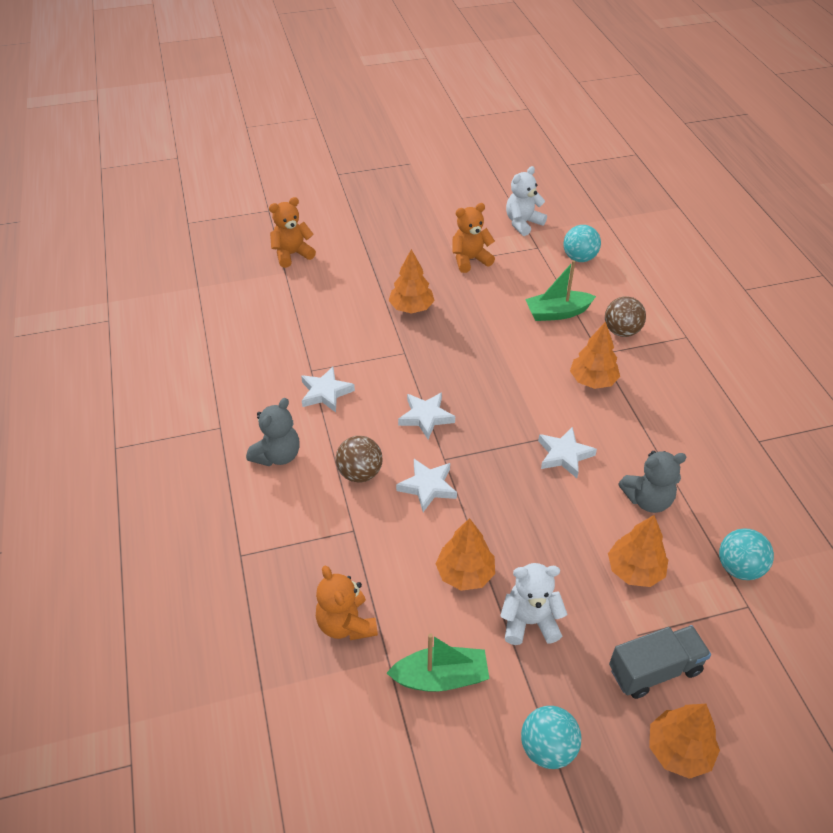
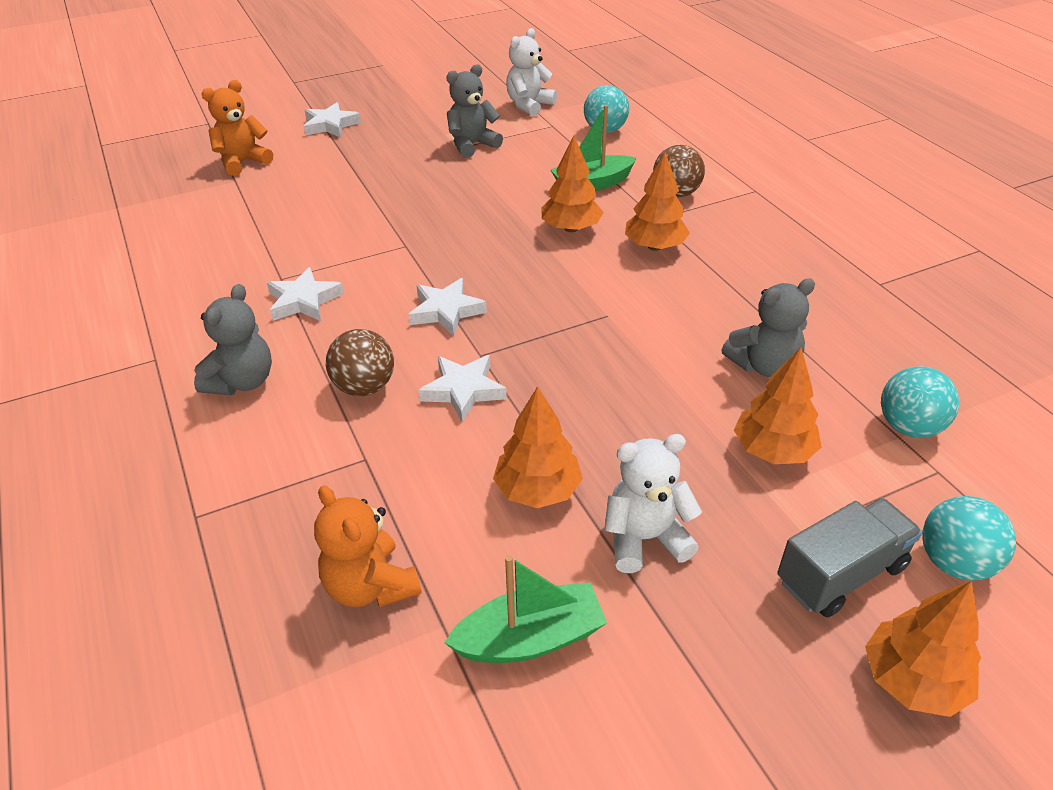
camera: 10 degrees left, 5 degrees down
(411, 308) = (406, 199): orange tree -> orange tree (571, 228)
(470, 260) = (472, 145): orange teddy bear -> grey teddy bear
(547, 748) = (717, 714): turquoise ball -> turquoise ball (954, 562)
(564, 455) = (640, 329): white star -> white star (330, 125)

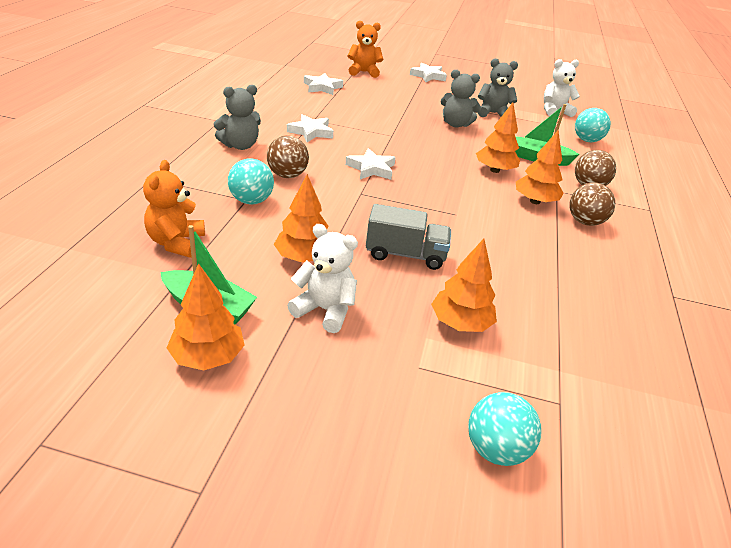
camera: 35 degrees right, 5 degrees down
(463, 390) = (330, 201): white star -> white star (322, 87)
(724, 243) = (585, 222): none -> brown ball
(763, 365) = (518, 286): grey teddy bear -> grey teddy bear (456, 124)
(841, 574) = (410, 400): grey truck -> grey truck (405, 254)
(909, 427) = (575, 370): turquoise ball -> turquoise ball (251, 201)
(912, 680) = (373, 475): orange tree -> orange tree (207, 357)

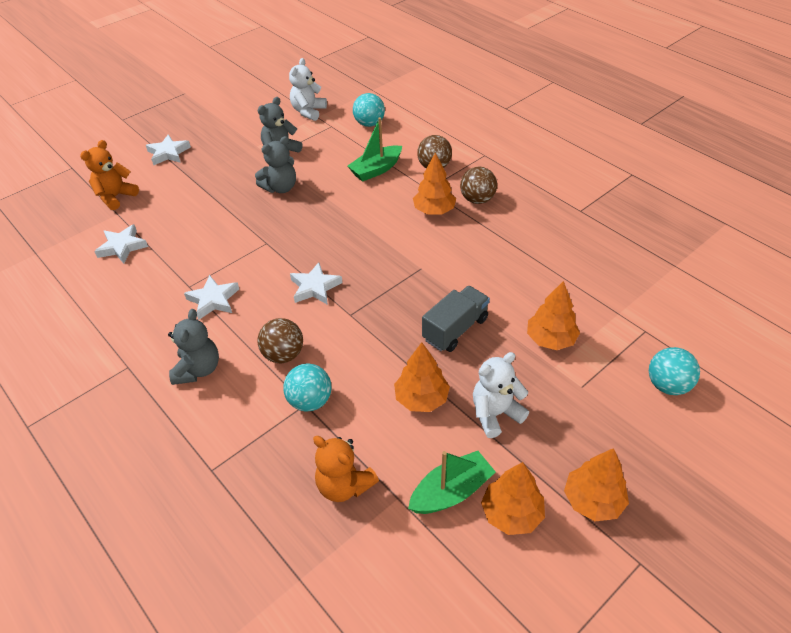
camera: 50 degrees left, 10 degrees up
(494, 170) = (374, 207): orange tree -> orange tree (593, 500)

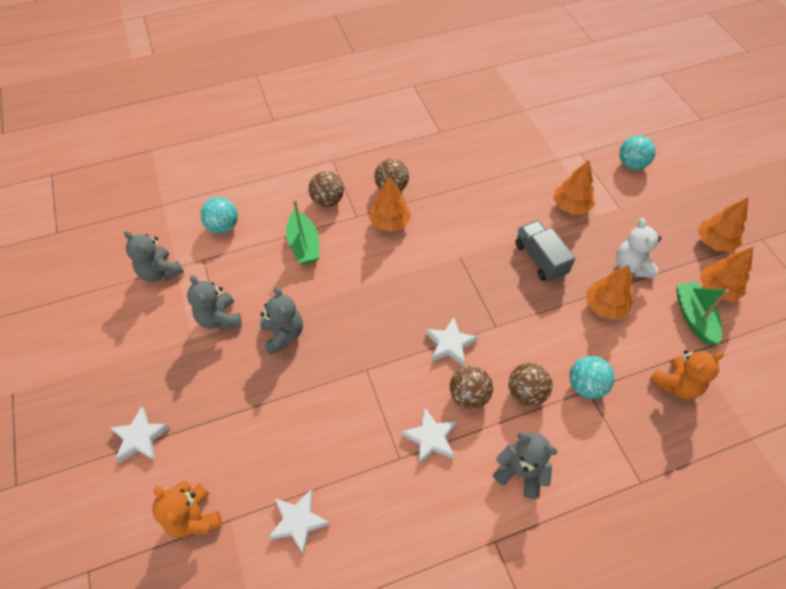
camera: 70 degrees left, 10 degrees up
(265, 314) = (469, 395): none -> brown ball
(308, 111) = (160, 272): white teddy bear -> grey teddy bear

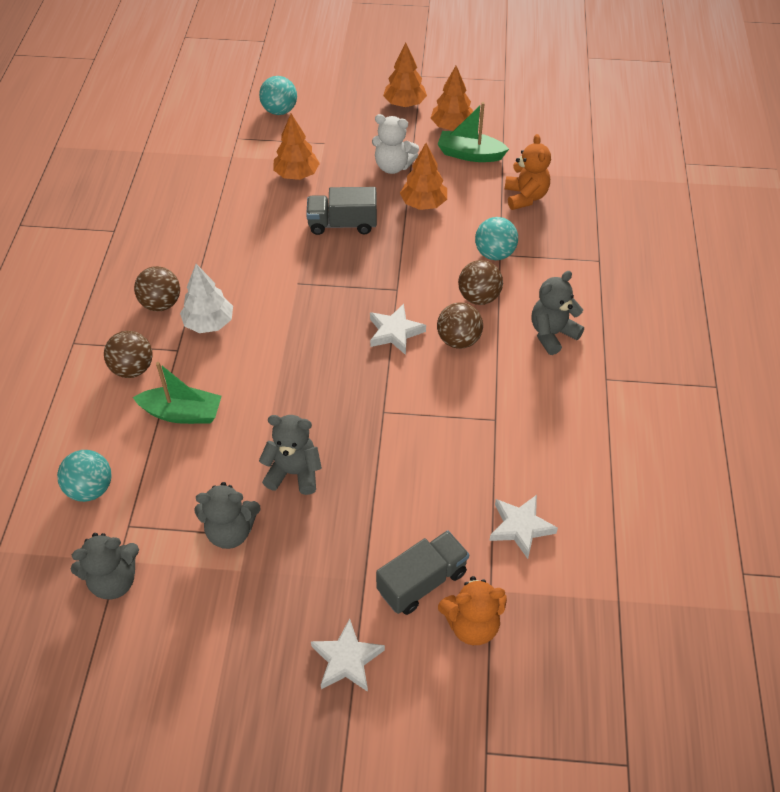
camera: 65 degrees left, 5 degrees down
(220, 463) = (422, 582): none -> grey truck
(390, 222) = (209, 323): orange tree -> white tree
(430, 438) = (487, 387): white star -> none

